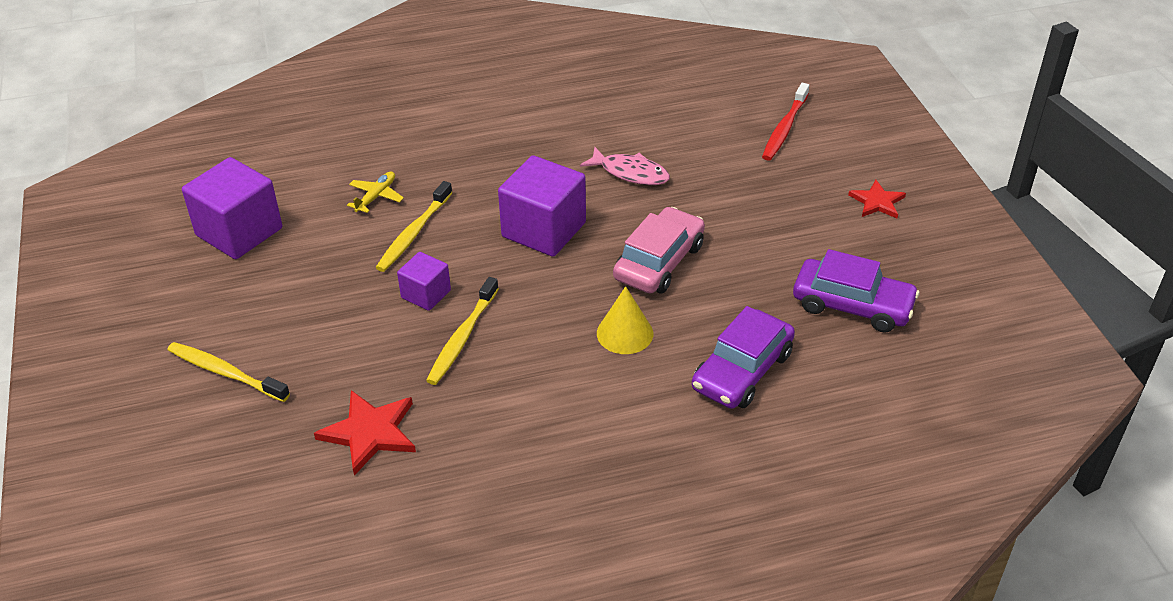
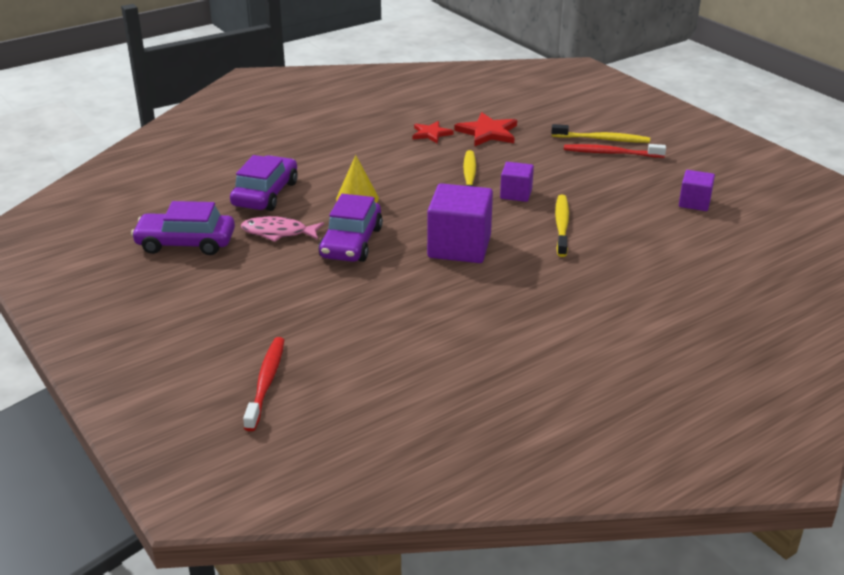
camera: 160 degrees right, 10 degrees down
(239, 232) = (694, 203): purple cube -> purple cube, size x0.55
(243, 340) = (611, 153): none -> red toothbrush
(376, 197) = (619, 243): yellow plane -> none
(630, 173) = (410, 304): pink fish -> pink fish (278, 233)
(659, 262) = (351, 243): pink car -> purple car
(877, 202) = (162, 324): red star -> red star (431, 134)

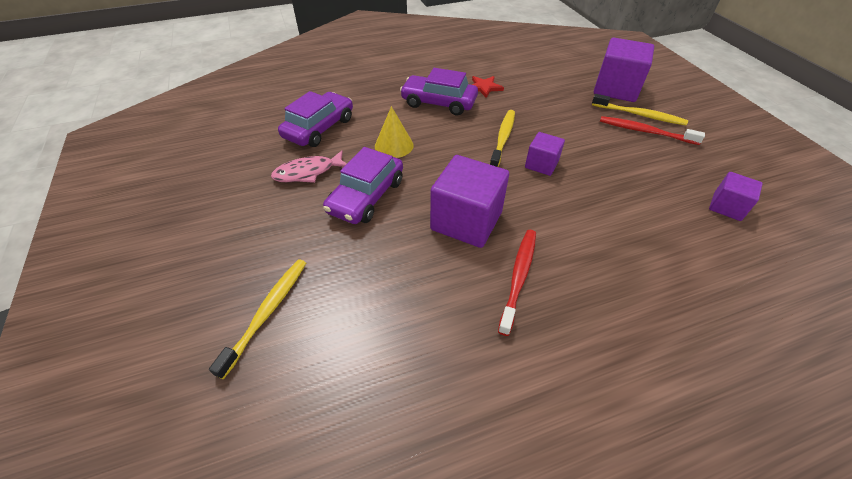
camera: 15 degrees right, 15 degrees up
(186, 243) = (225, 170): purple car -> purple car (439, 103)
(266, 383) = (190, 379): red toothbrush -> red toothbrush (518, 278)
(278, 233) = (308, 172): pink fish -> pink fish turned 45 degrees counterclockwise
(488, 132) = (534, 93): red star -> none
(561, 226) = (578, 212): yellow toothbrush -> yellow toothbrush (267, 313)
(573, 118) = (616, 89): none -> purple cube

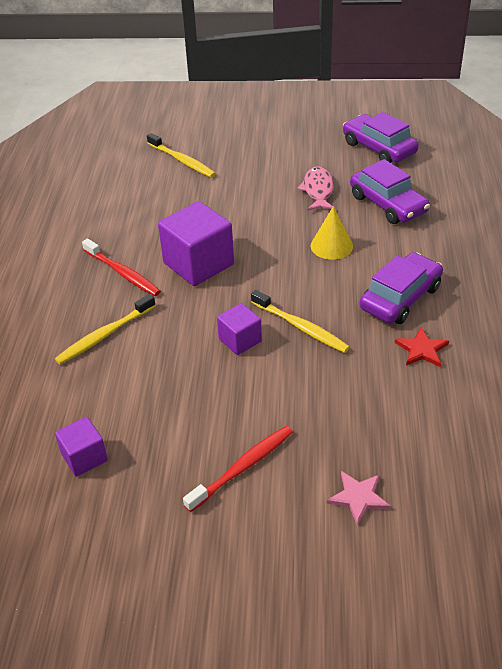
camera: 115 degrees right, 5 degrees down
(366, 196) = (266, 216): purple car -> purple car (379, 148)
(616, 89) = (358, 497): purple cube -> pink star
(639, 115) = (281, 484): yellow toothbrush -> yellow toothbrush (105, 335)

